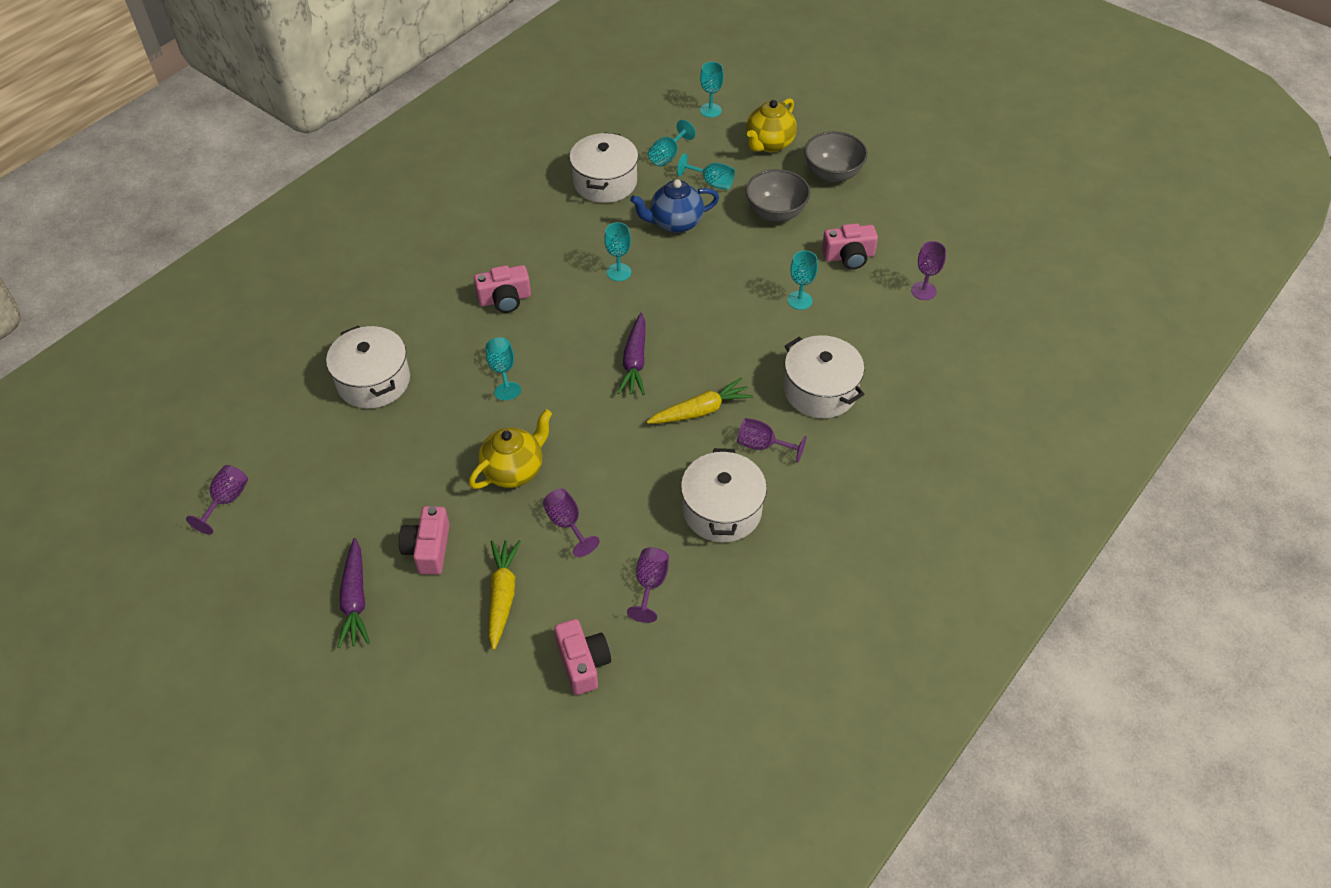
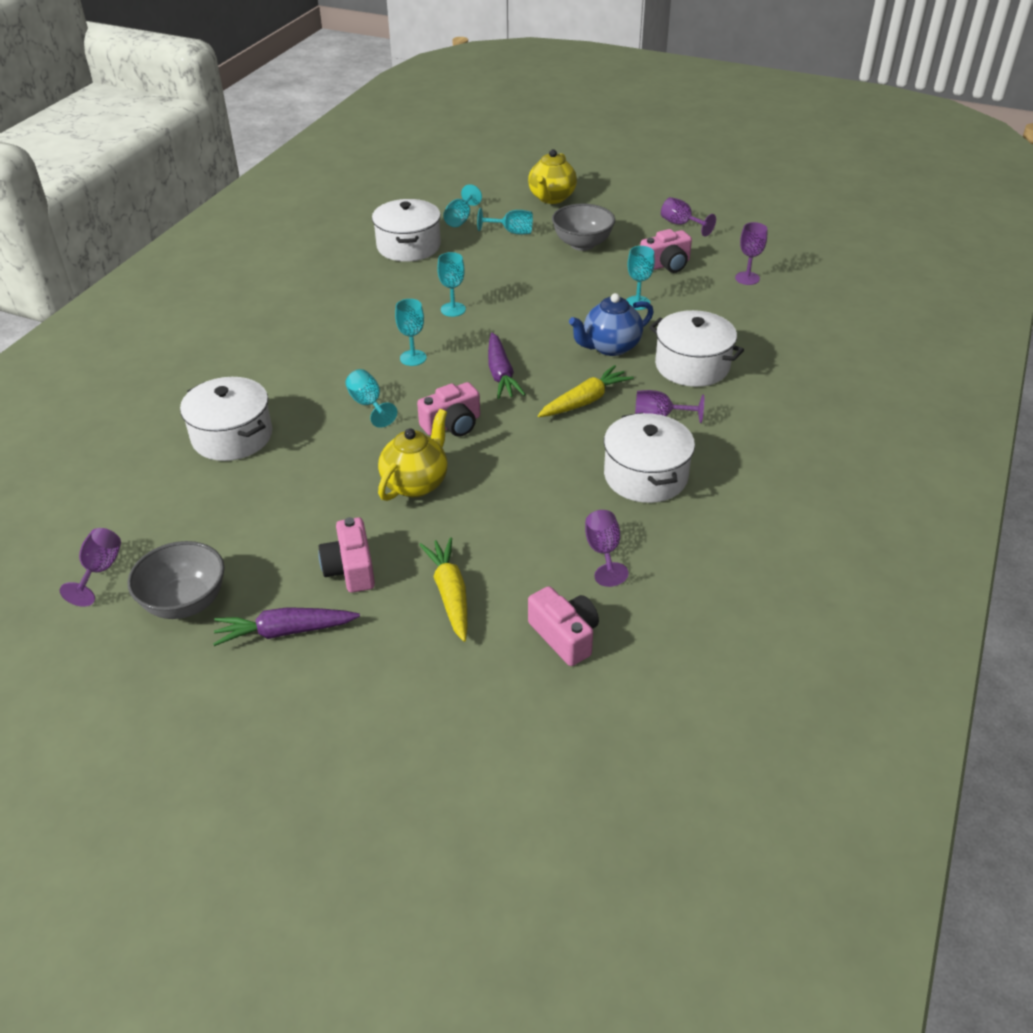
camera: 15 degrees left, 10 degrees down
(355, 599) = (285, 632): purple carrot -> purple carrot turned 105 degrees clockwise
(505, 299) = (346, 348): pink camera -> pink camera (452, 424)
(567, 524) = (492, 518): purple goblet -> purple goblet (681, 224)
(675, 223) = (490, 265): blue teapot -> blue teapot (610, 347)
(710, 110) = (485, 182): turquoise goblet -> turquoise goblet (413, 358)
(833, 173) = (620, 210): grey bowl -> grey bowl (185, 602)

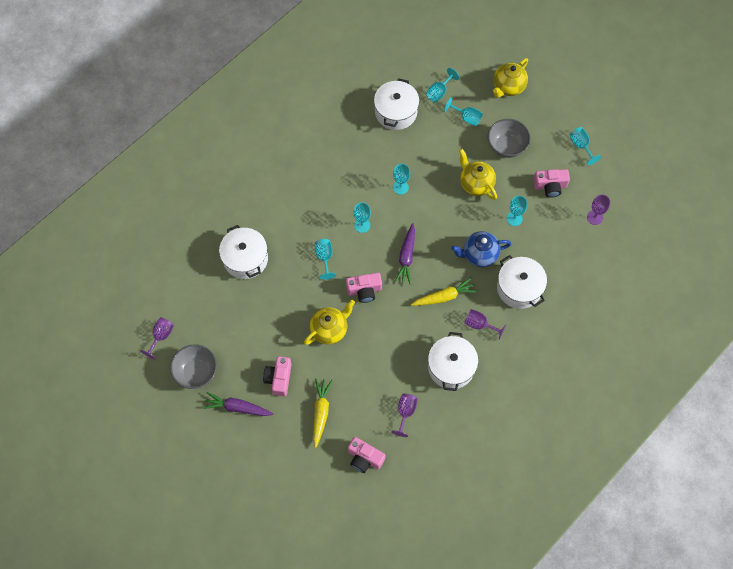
camera: 20 degrees right, 25 degrees up
(561, 284) = (476, 184): none -> yellow teapot
(564, 636) = (364, 458): pink camera -> pink camera turned 135 degrees clockwise
(681, 224) = (581, 146): purple goblet -> turquoise goblet

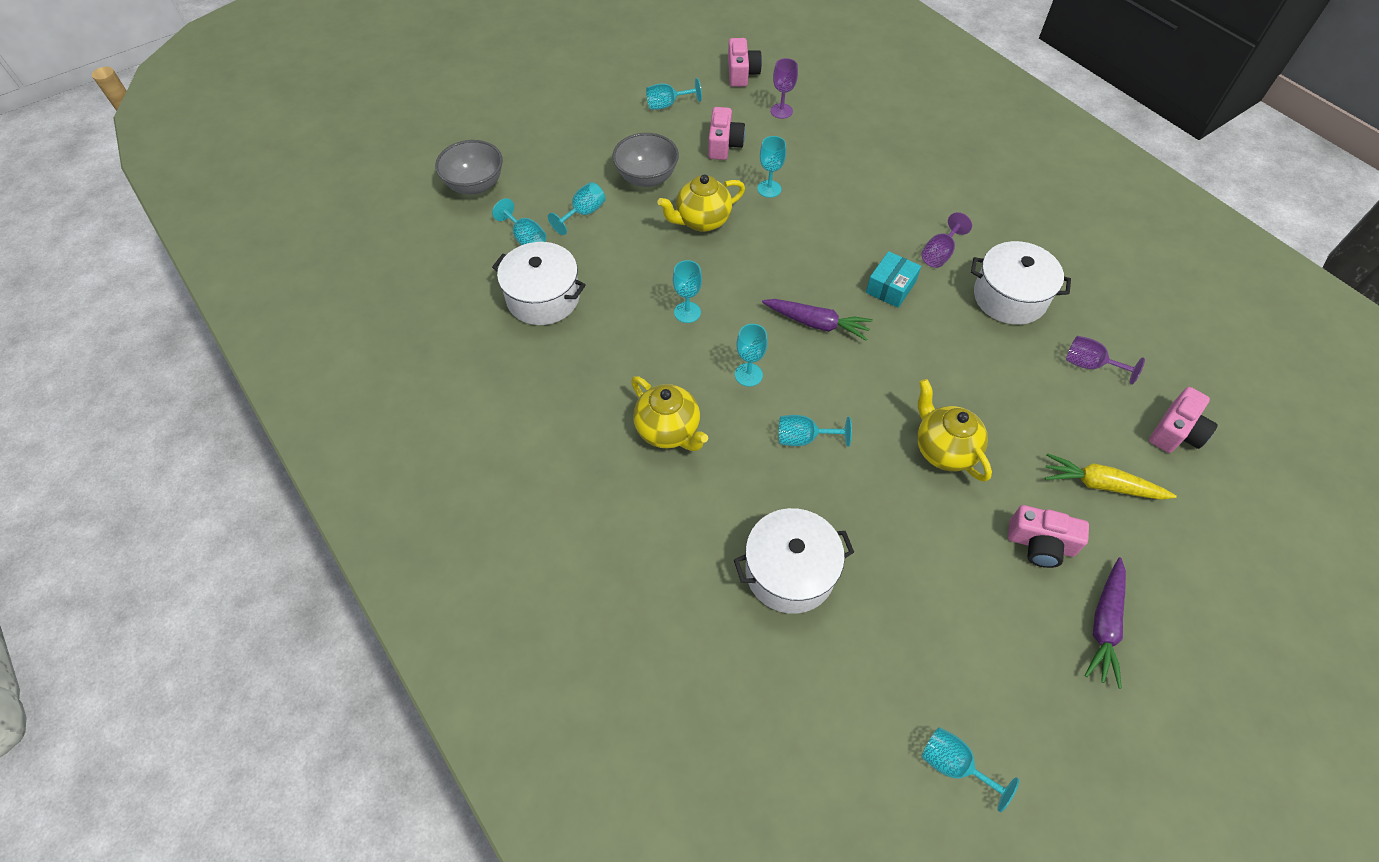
camera: 80 degrees left, 10 degrees down
(161, 336) = (953, 765): purple goblet -> turquoise goblet
(196, 372) = (1034, 697): grey bowl -> grey bowl (475, 185)
(364, 290) = (872, 389): pink camera -> pink camera (741, 73)
(444, 296) = (890, 287): yellow carrot -> turquoise box
(479, 255) = (823, 236): blue teapot -> none
(508, 87) = (546, 160): yellow teapot -> yellow teapot (668, 431)
(519, 288) = (882, 202): white pot -> none

